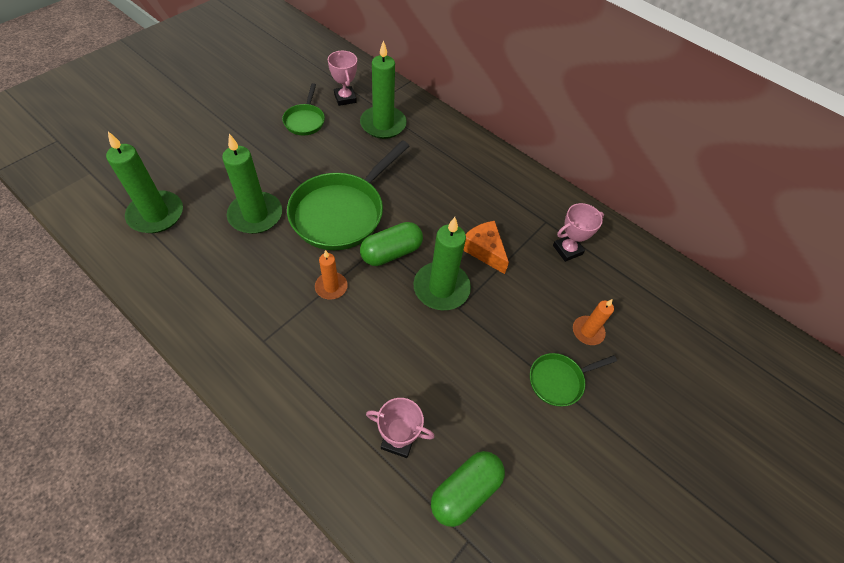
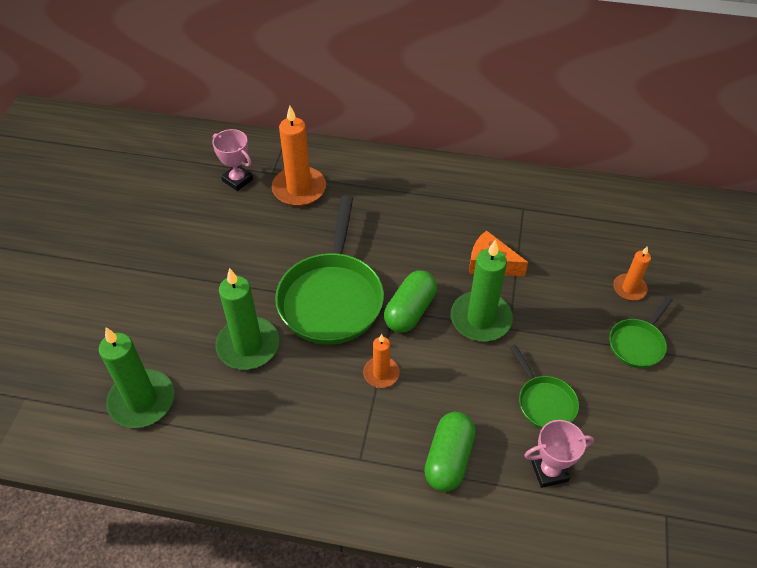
camera: 25 degrees left, 5 degrees down
(305, 121) = (215, 224): green pan -> green pan (544, 402)
(383, 124) = (299, 189): green candle -> orange candle
(465, 491) = (634, 478): green capsule -> green capsule (449, 459)
(567, 250) = (560, 225): pink trophy -> none

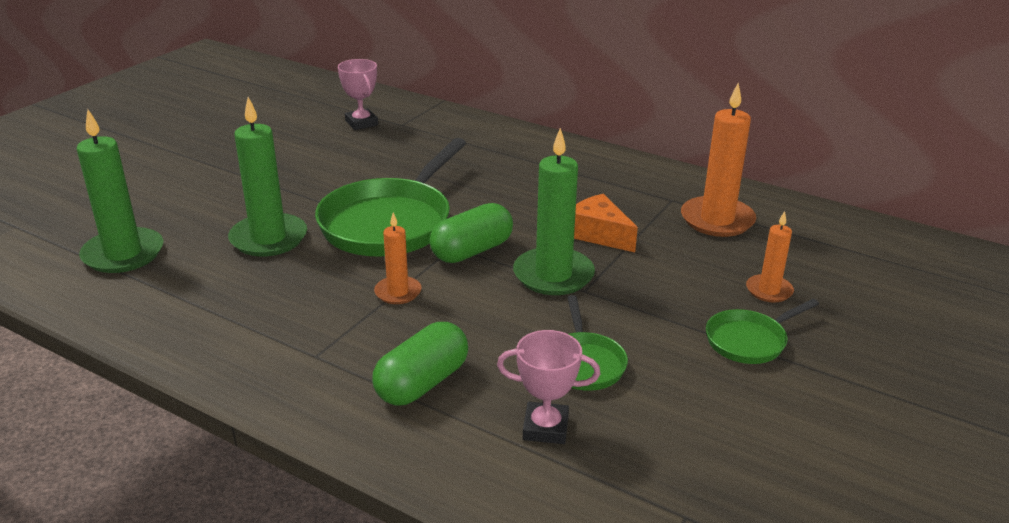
camera: 20 degrees right, 20 degrees down
(299, 189) = (421, 140): orange candle -> orange candle (717, 220)

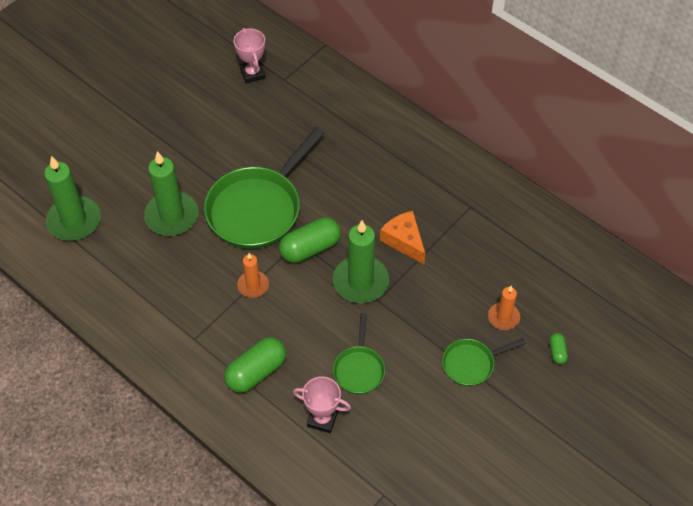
camera: 10 degrees right, 25 degrees up
(717, 220) = (496, 235): orange candle -> none
(863, 316) = (557, 352): none -> green capsule

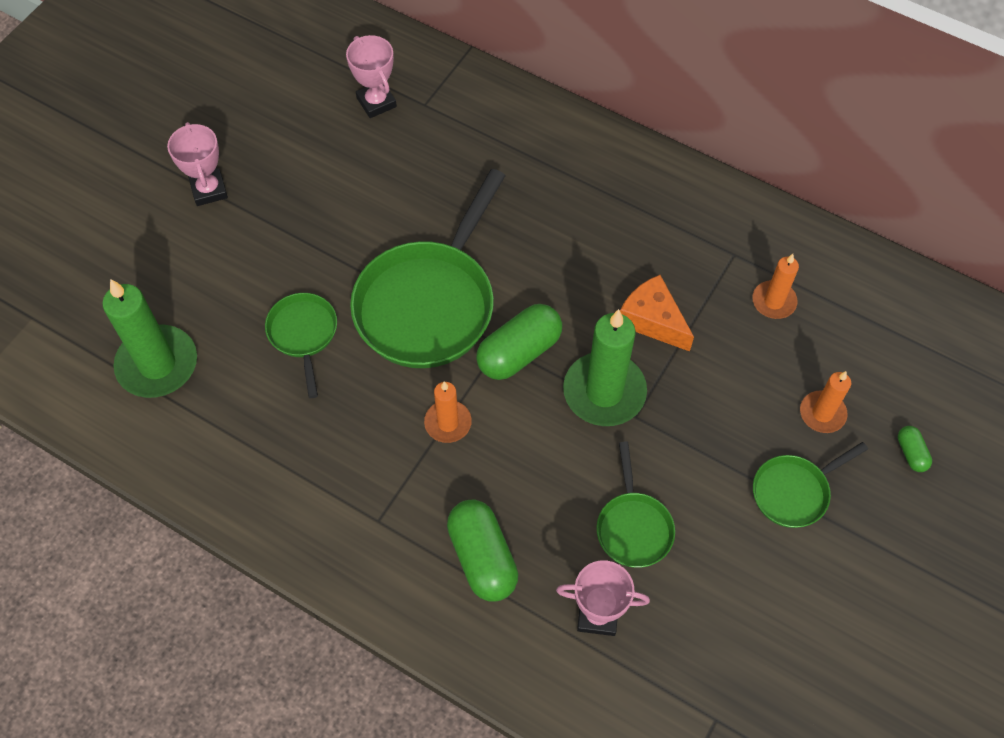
camera: 10 degrees left, 5 degrees up
(130, 115) = (209, 190): none -> pink trophy
(172, 216) = (303, 334): green candle -> green pan
(256, 372) = (482, 557): green capsule -> green capsule turned 60 degrees counterclockwise
(489, 241) = (773, 301): none -> orange candle

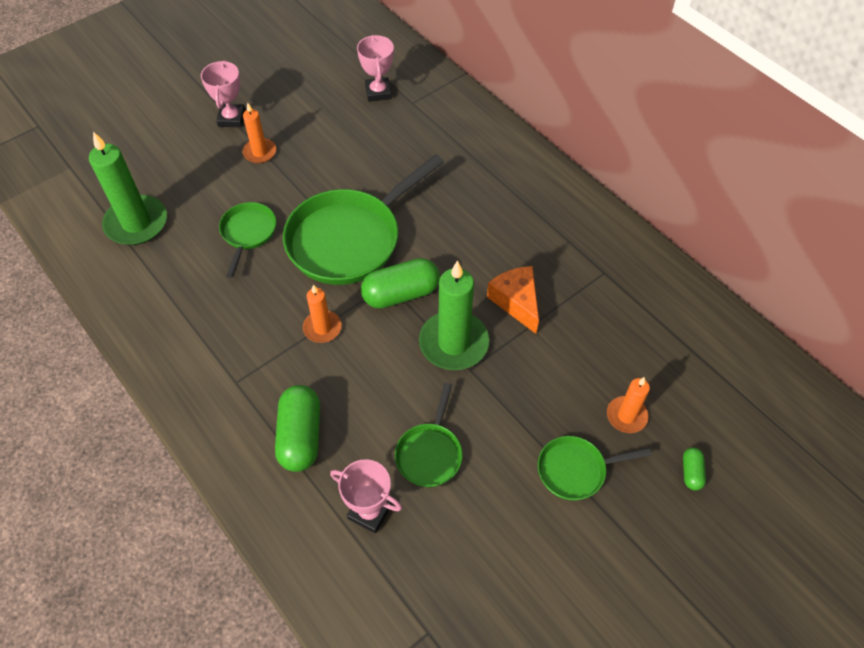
camera: 20 degrees right, 5 degrees down
(773, 301) = (622, 317): orange candle -> orange candle (260, 152)

